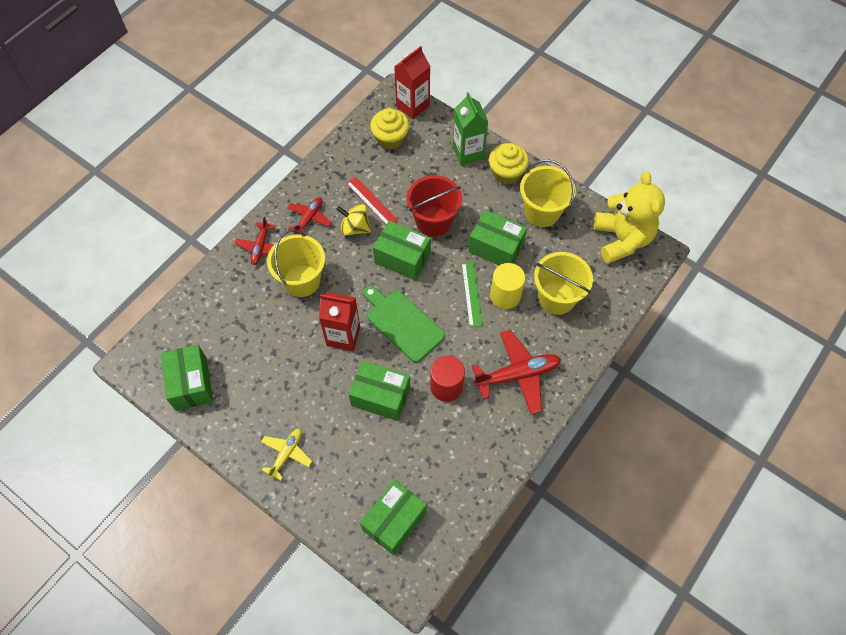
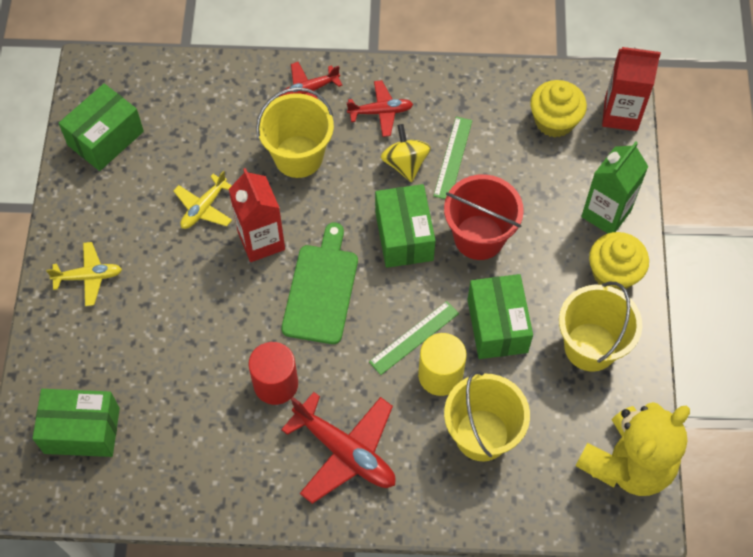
camera: 55 degrees right, 0 degrees up
(293, 355) = (204, 208): none -> yellow plane
(372, 201) = (453, 158): red ruler -> green ruler
(381, 396) = (216, 324): green box -> none

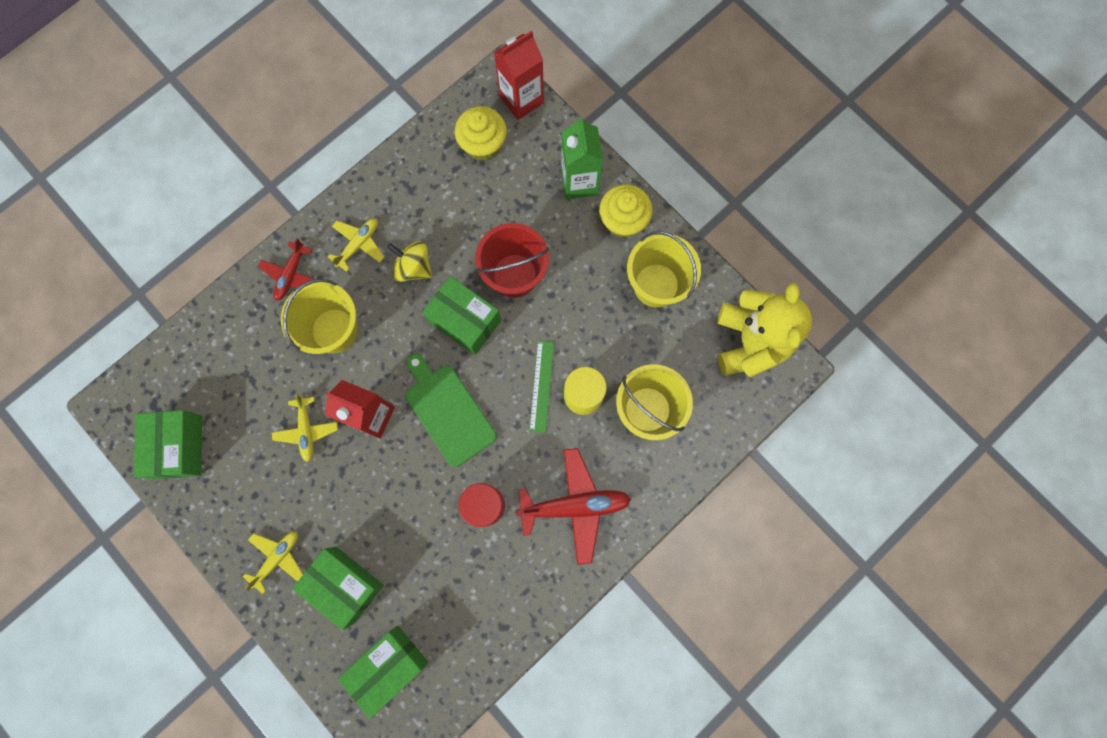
camera: 45 degrees left, 15 degrees up
(380, 112) = (358, 244): red plane -> yellow plane
(453, 158) = (441, 233): green ruler -> none
(497, 326) = (586, 326): green box -> green box (345, 585)

